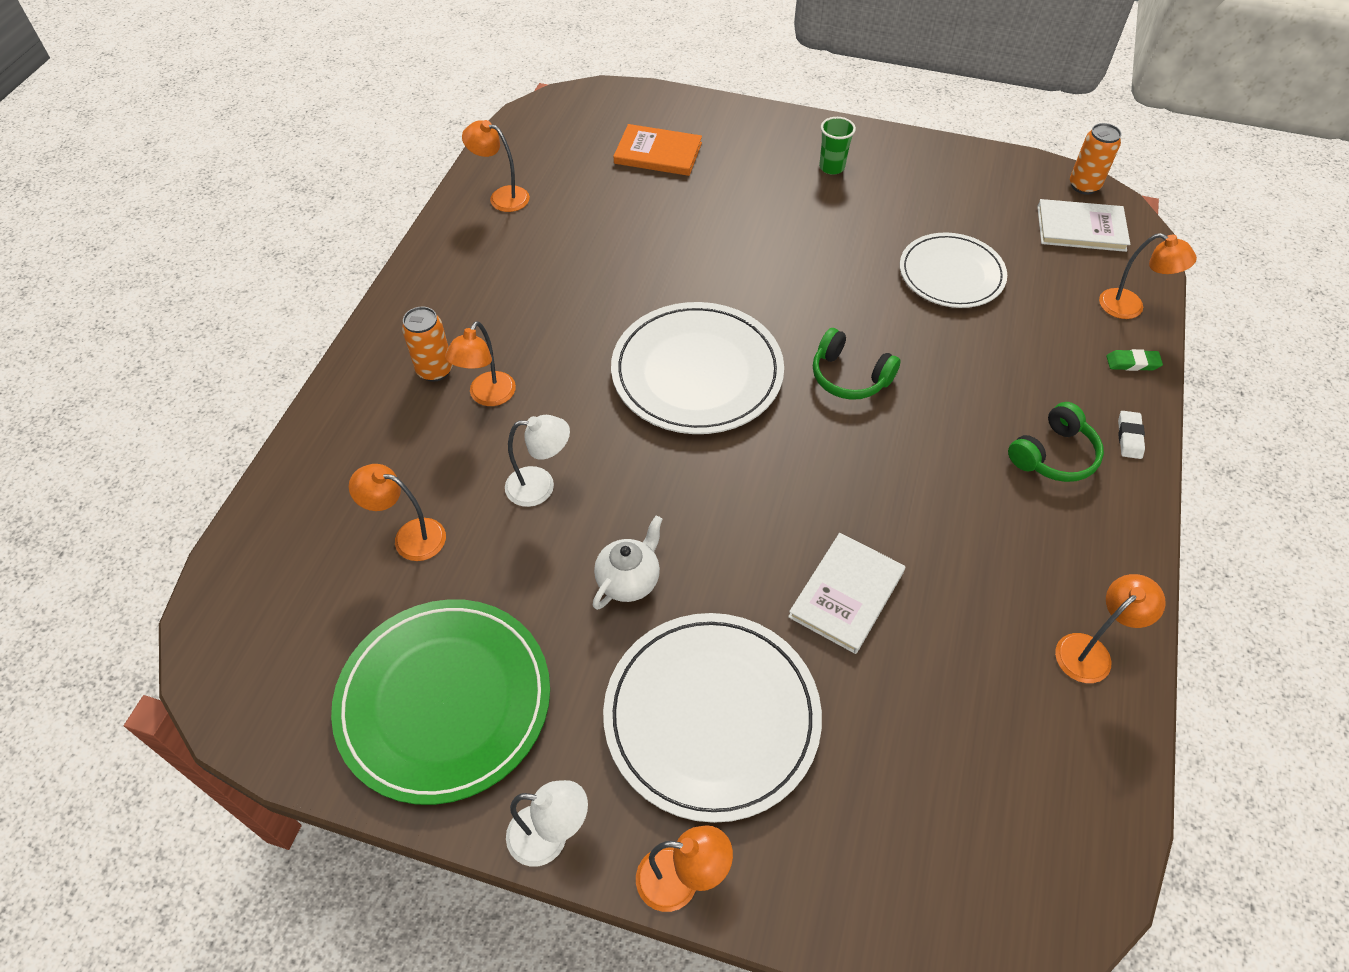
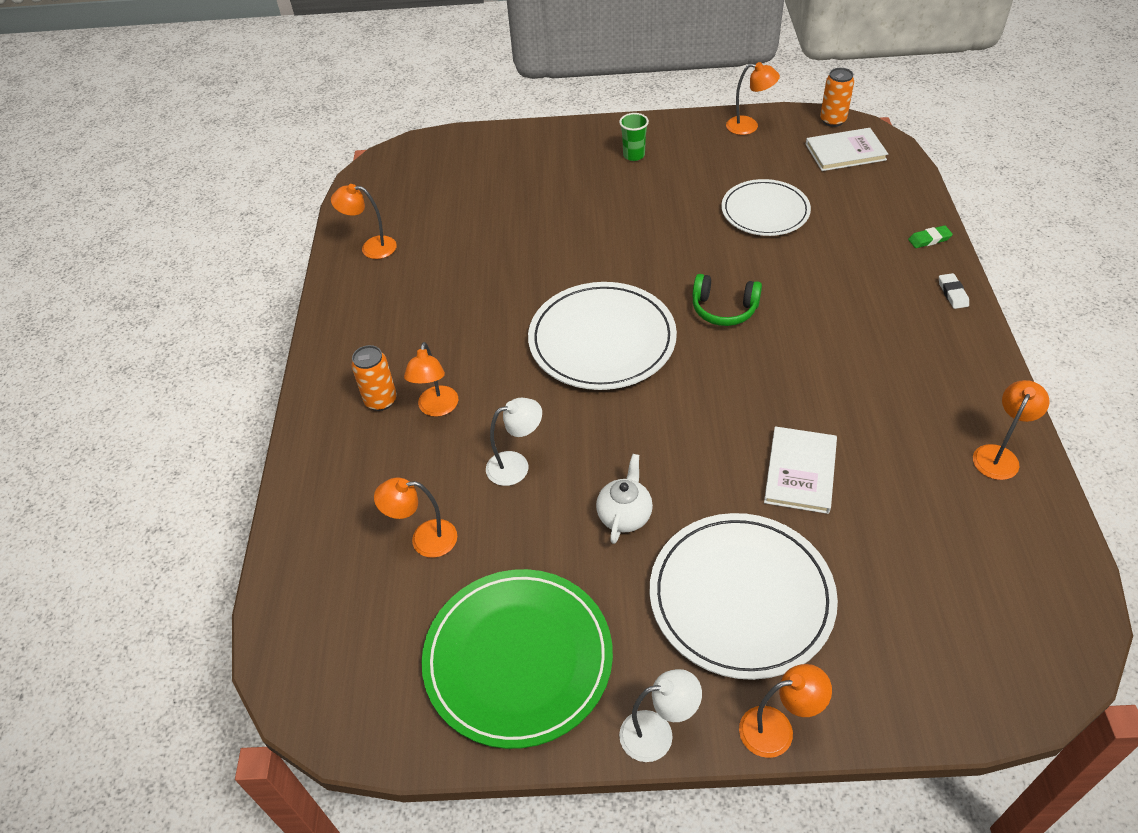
camera: 15 degrees left, 5 degrees down
(658, 153) = (487, 180): orange book -> none
(1054, 455) = (904, 322): green headphones -> none
(1130, 307) = (908, 200): orange lamp -> orange lamp (749, 126)

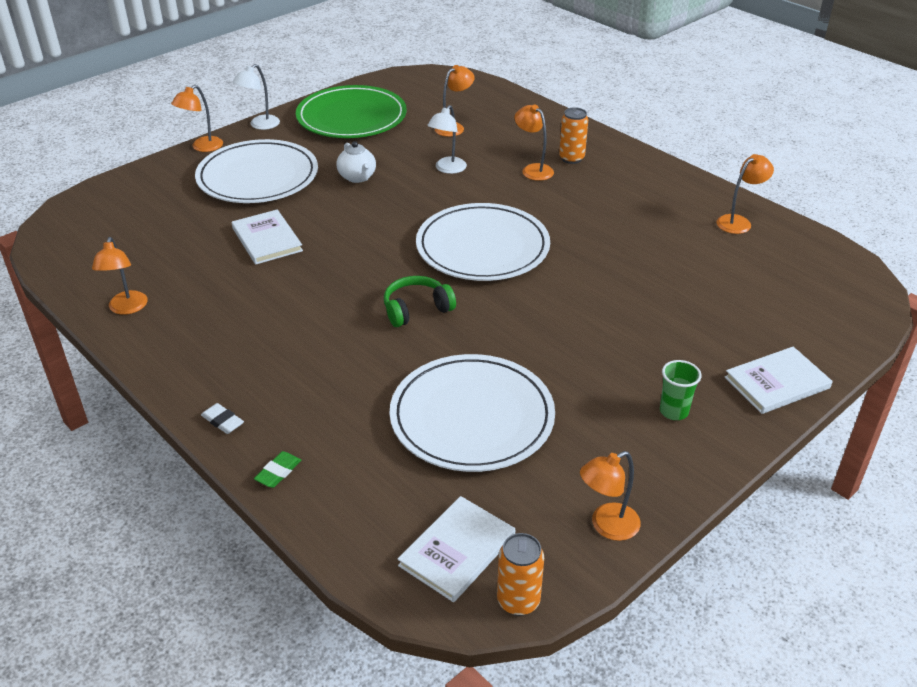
camera: 135 degrees right, 10 degrees down
(549, 140) = (777, 383): none -> white book
(765, 211) = (472, 417): white plate -> white plate, size x1.50

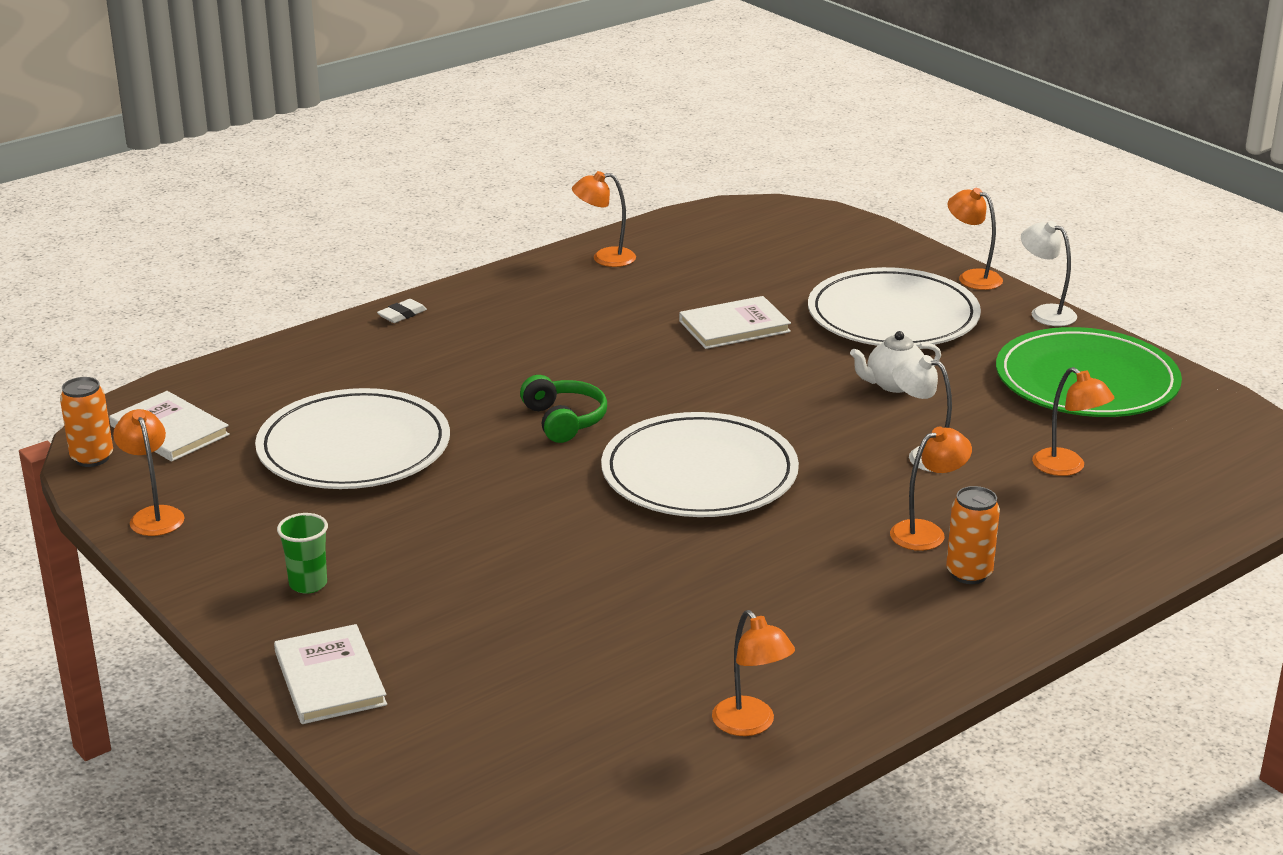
camera: 95 degrees right, 10 degrees down
(278, 472) = (317, 343): green eraser -> none

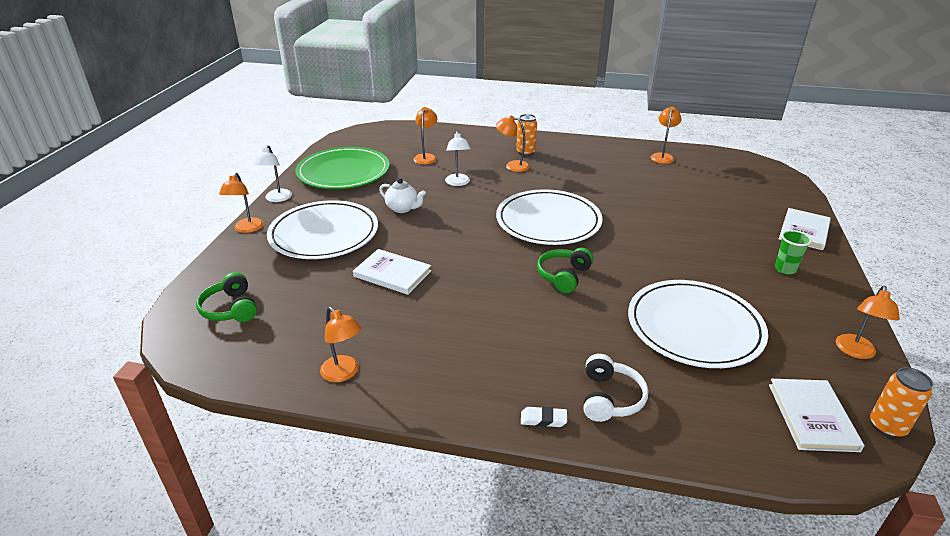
camera: 130 degrees left, 5 degrees up
(366, 352) = (610, 398): none -> white headphones
(793, 236) = (230, 309): none -> green headphones

